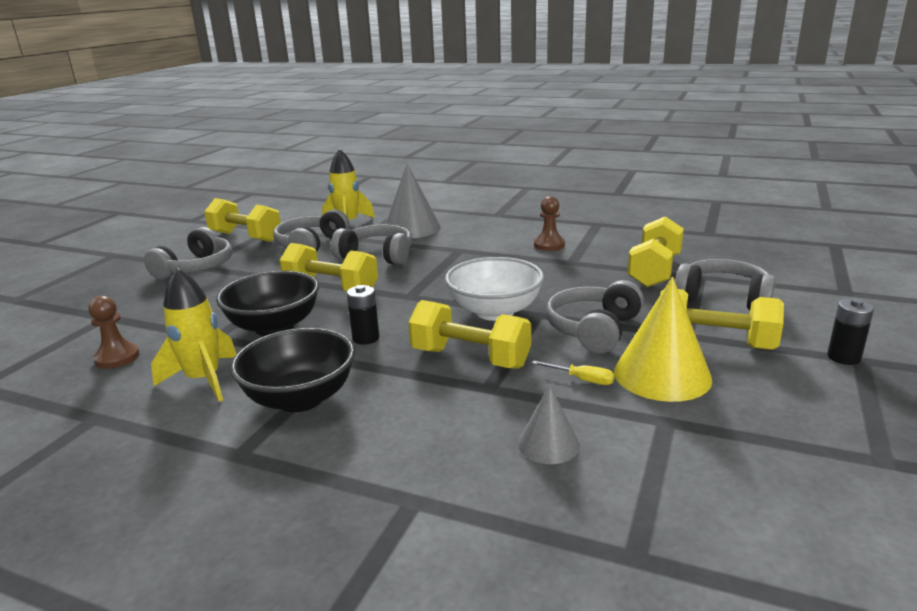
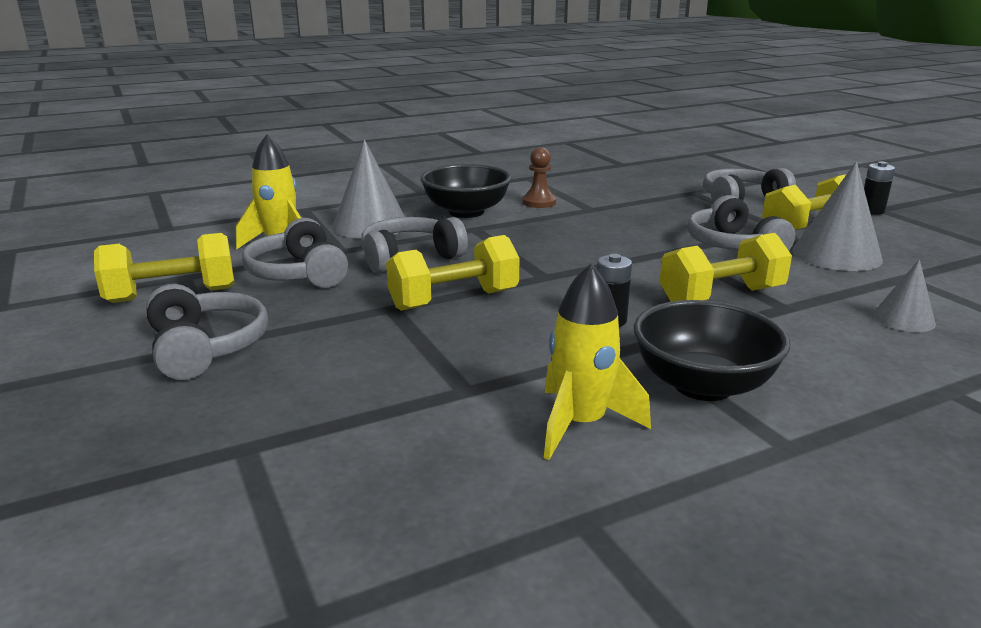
camera: 50 degrees left, 0 degrees up
(117, 358) = (414, 468): brown pawn -> none
(274, 327) = (500, 352): black bowl -> black bowl (466, 212)
(495, 311) = (642, 260): white bowl -> none
(582, 379) = (813, 276): yellow screwdriver -> none
(654, 271) = (660, 197): yellow dumbbell -> none
(662, 375) = (836, 255): yellow cone -> grey cone

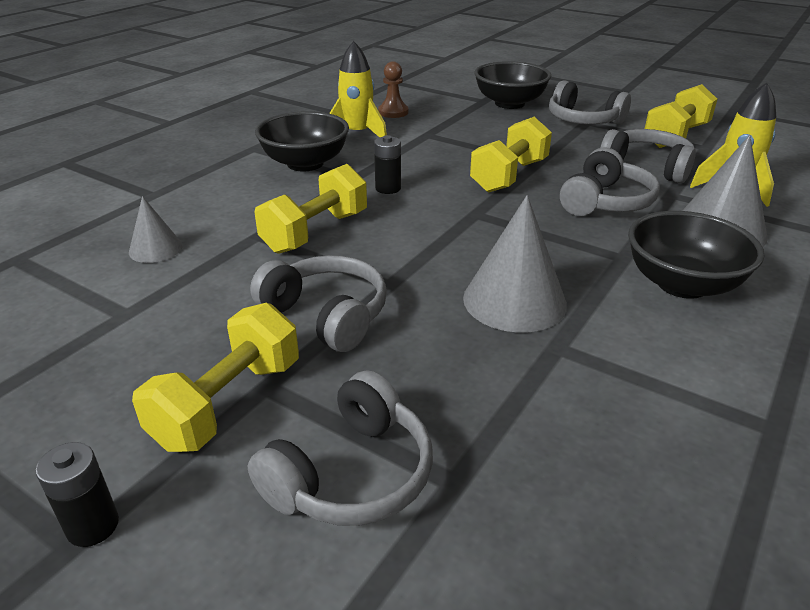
camera: 150 degrees right, 10 degrees up
(221, 421) = (509, 103): none -> black bowl
(539, 202) = (639, 339): brown pawn -> brown pawn (393, 112)
(836, 255) = (196, 336): grey cone -> grey cone (514, 300)

